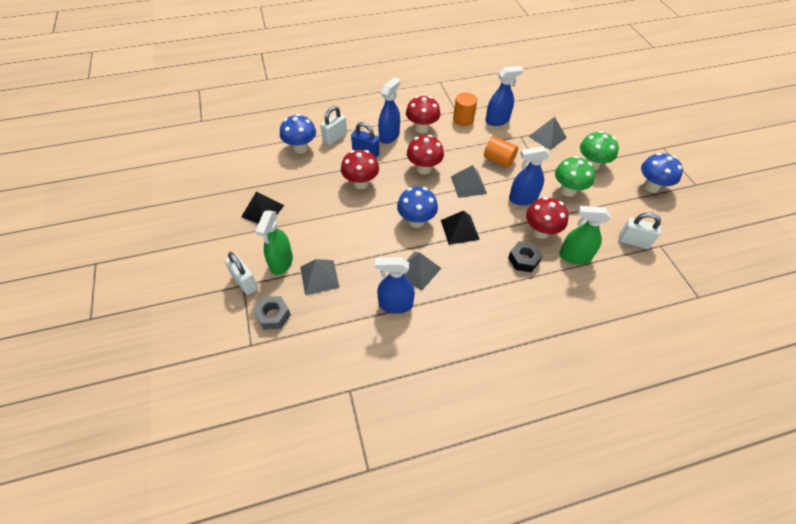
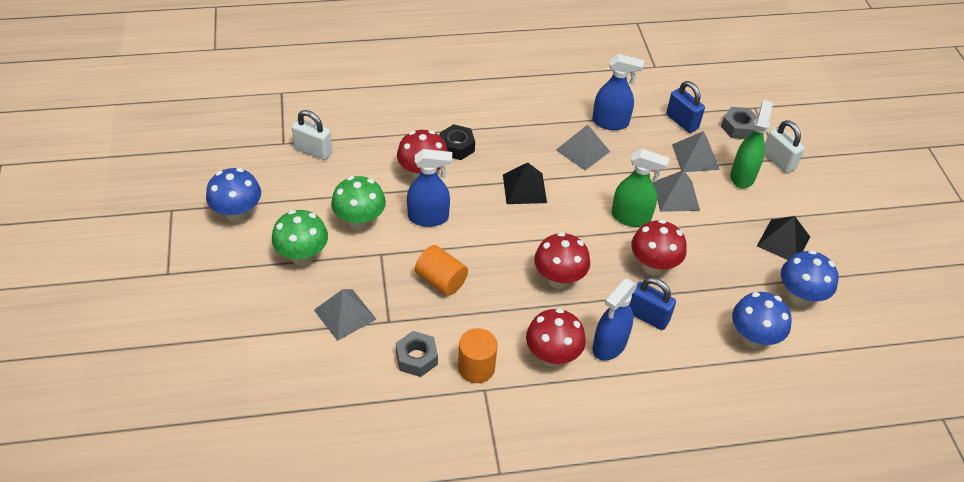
camera: 175 degrees left, 5 degrees down
(327, 315) = (682, 121): none -> blue padlock
(335, 138) = (700, 353): white padlock -> none
(416, 221) = (578, 205): blue mushroom -> blue mushroom (799, 297)
(468, 185) = (498, 246): grey pyramid -> grey pyramid (676, 196)
(497, 120) = (416, 358): blue spray bottle -> grey nut
(574, 256) = (395, 143): green spray bottle -> green spray bottle (631, 217)

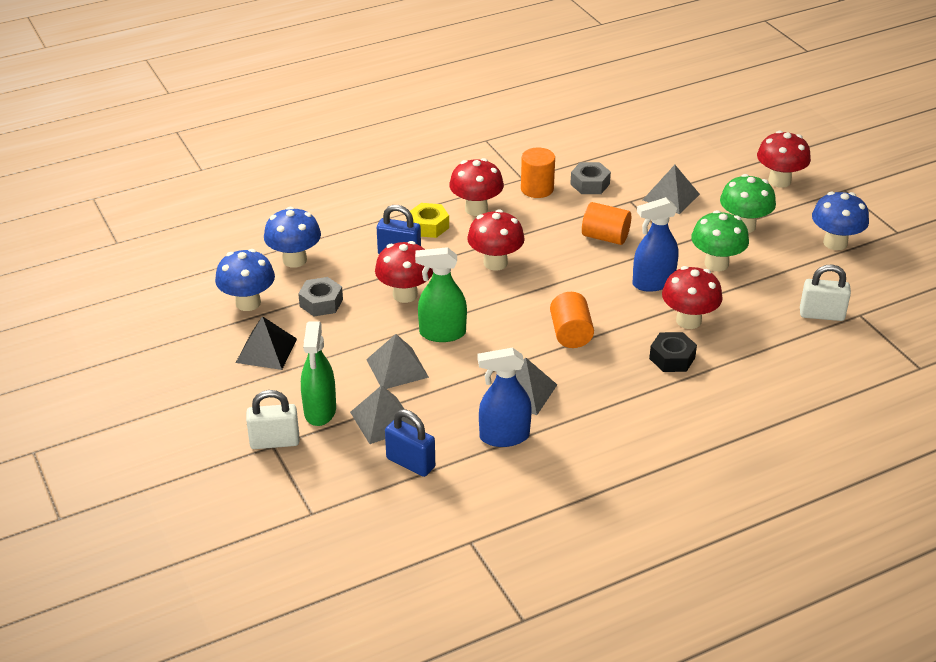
camera: 165 degrees right, 10 degrees down
(220, 304) = (779, 181): none -> red mushroom
(524, 188) = (570, 334): black pyramid -> orange cylinder
(609, 345) = (428, 226): blue spray bottle -> yellow nut
(738, 128) = (332, 475): grey nut -> grey nut (321, 303)
(778, 161) = (274, 442): white padlock -> white padlock turned 45 degrees counterclockwise

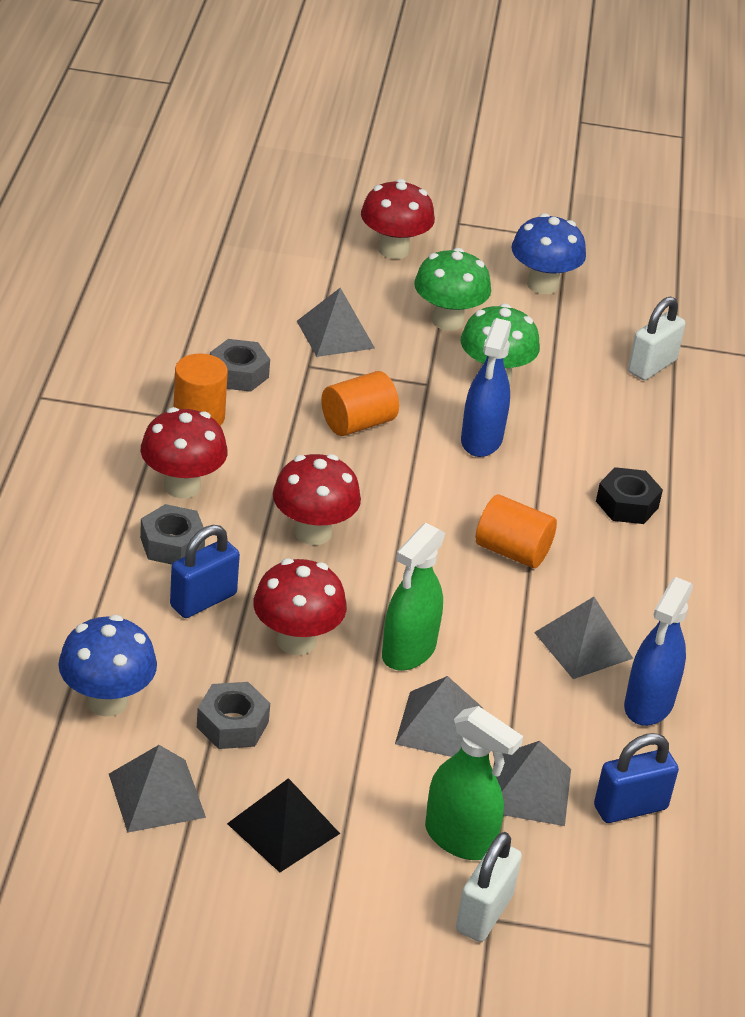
camera: 60 degrees left, 0 degrees up
(248, 303) = (157, 795): blue mushroom -> grey pyramid
(428, 226) = (172, 544): yellow nut -> grey nut
(688, 320) = (574, 455): red mushroom -> none

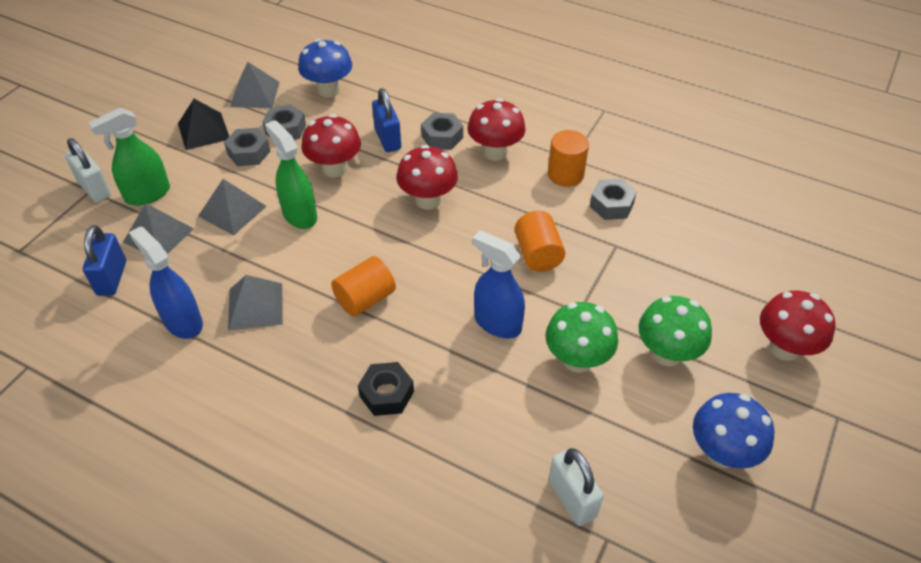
camera: 115 degrees right, 10 degrees up
(308, 751) = (249, 153): none -> grey nut
(335, 334) = (655, 272): grey pyramid -> none

